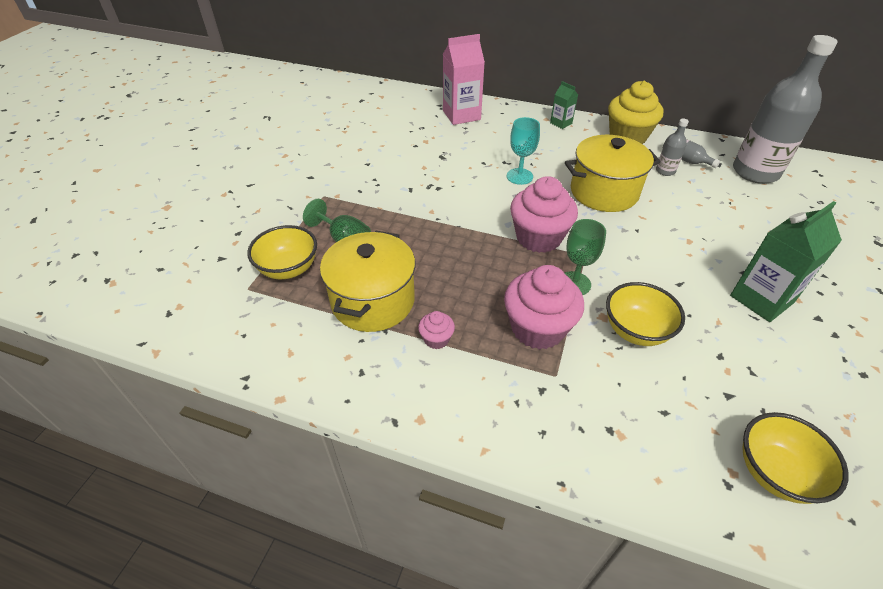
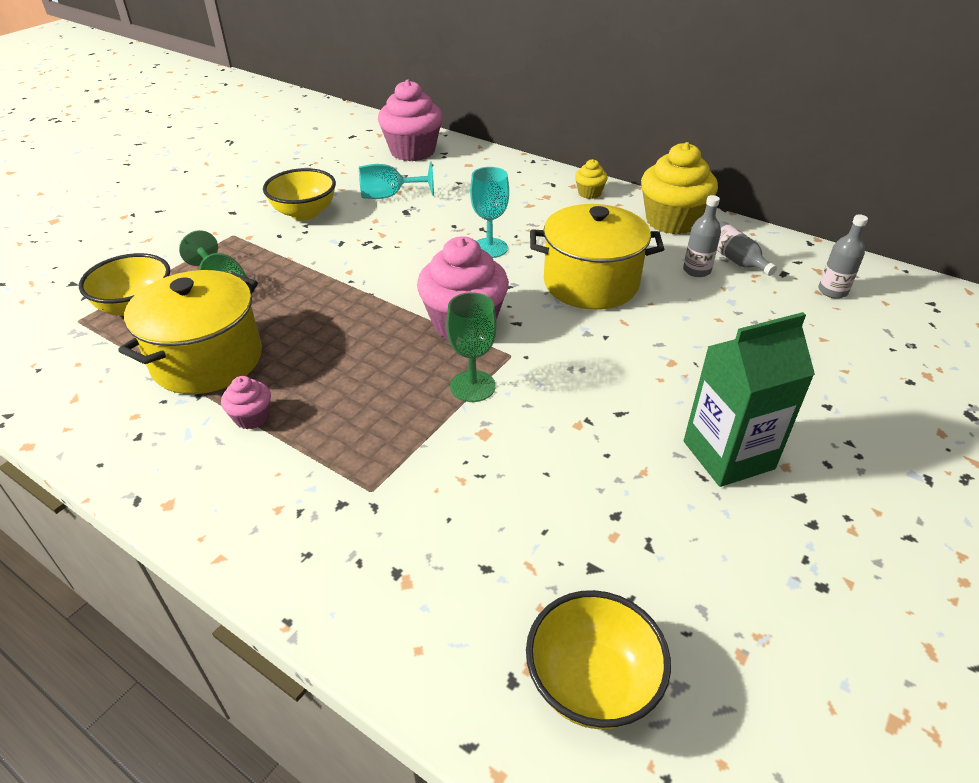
camera: 15 degrees right, 5 degrees down
(422, 146) = (389, 196): none -> turquoise goblet
(461, 115) = (464, 167): pink carton -> none
(538, 328) = (387, 430): pink cupcake -> pink cupcake (412, 151)
(561, 123) = (589, 193): green carton -> yellow cupcake
(636, 330) = (516, 459): yellow bowl -> yellow bowl (304, 213)
(755, 172) = (832, 291): grey bottle -> grey bottle, size x0.43

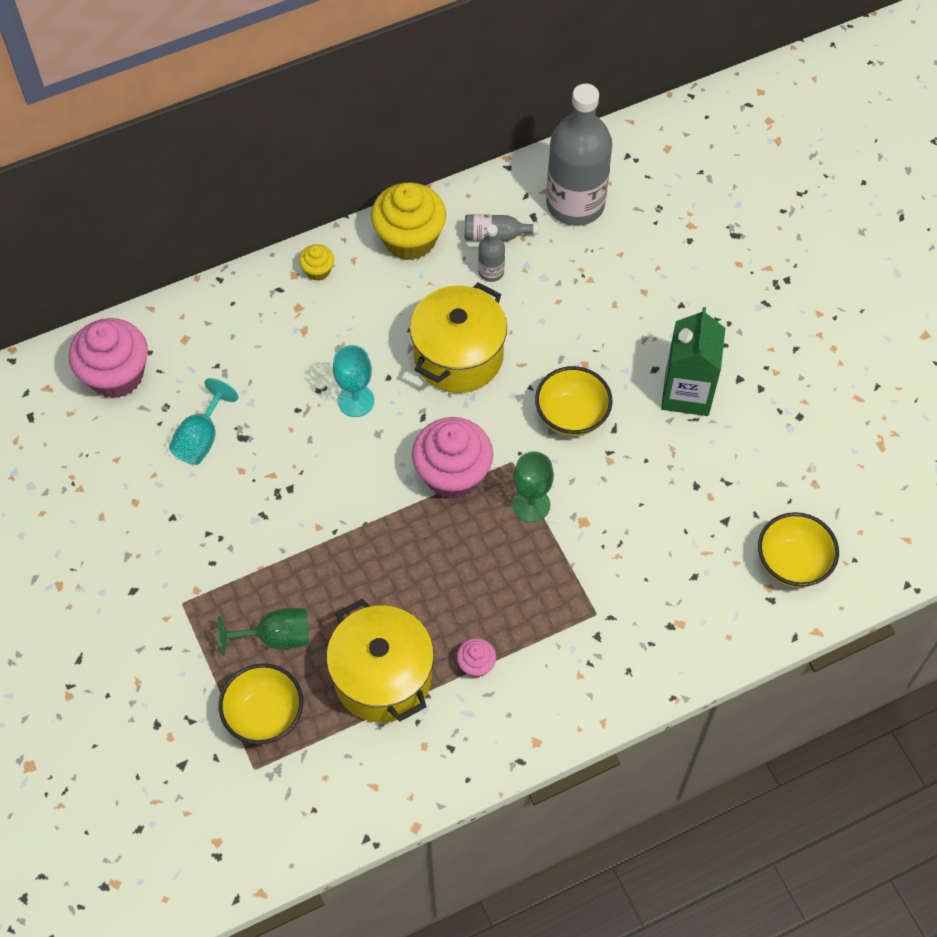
camera: 60 degrees left, 20 degrees up
(304, 213) = (183, 526): yellow bowl -> yellow bowl (571, 416)
(832, 291) = (575, 204): grey bottle -> grey bottle, size x2.33

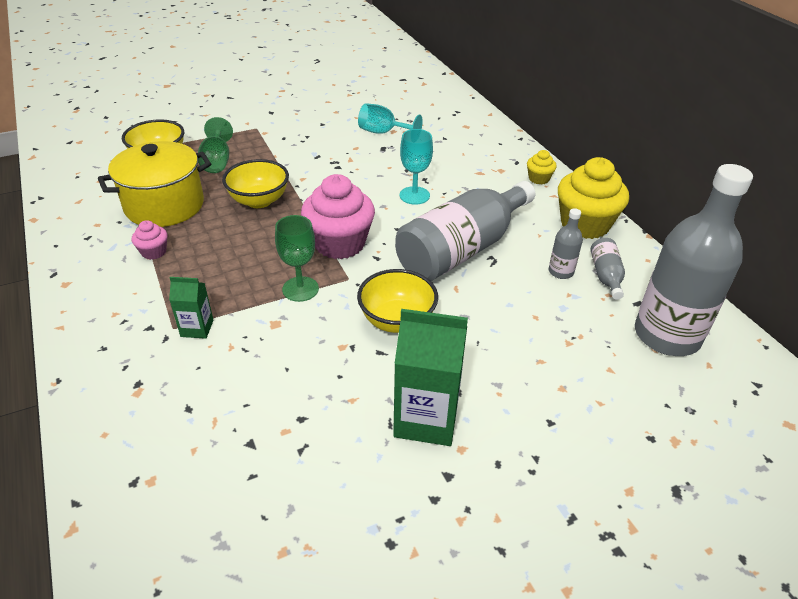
camera: 90 degrees right, 20 degrees down
(116, 375) = (434, 103): pink cupcake -> none
(458, 356) = (462, 249): yellow pot -> grey bottle
(595, 591) = (197, 328): none -> green carton
(792, 563) = (175, 510): yellow bowl -> yellow bowl (259, 201)

